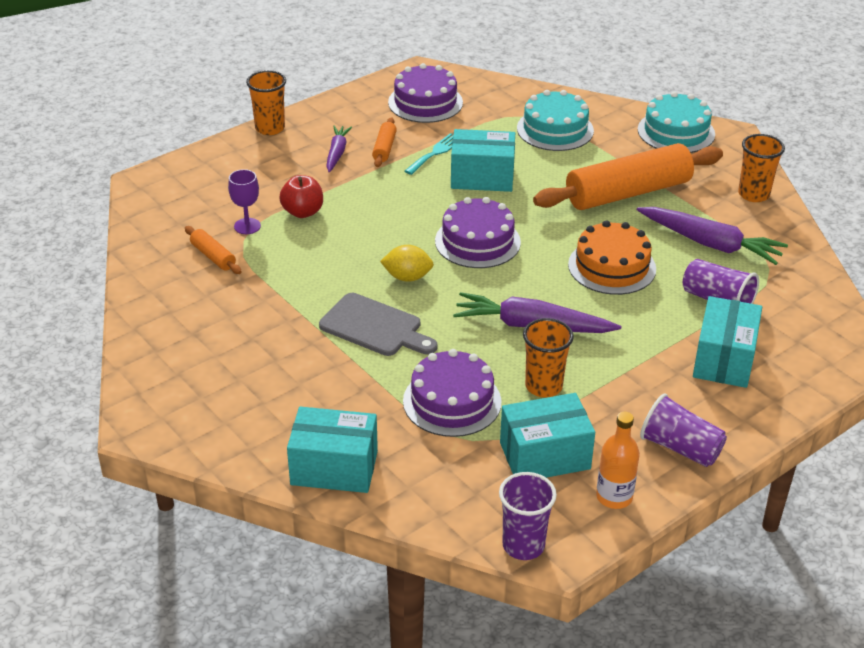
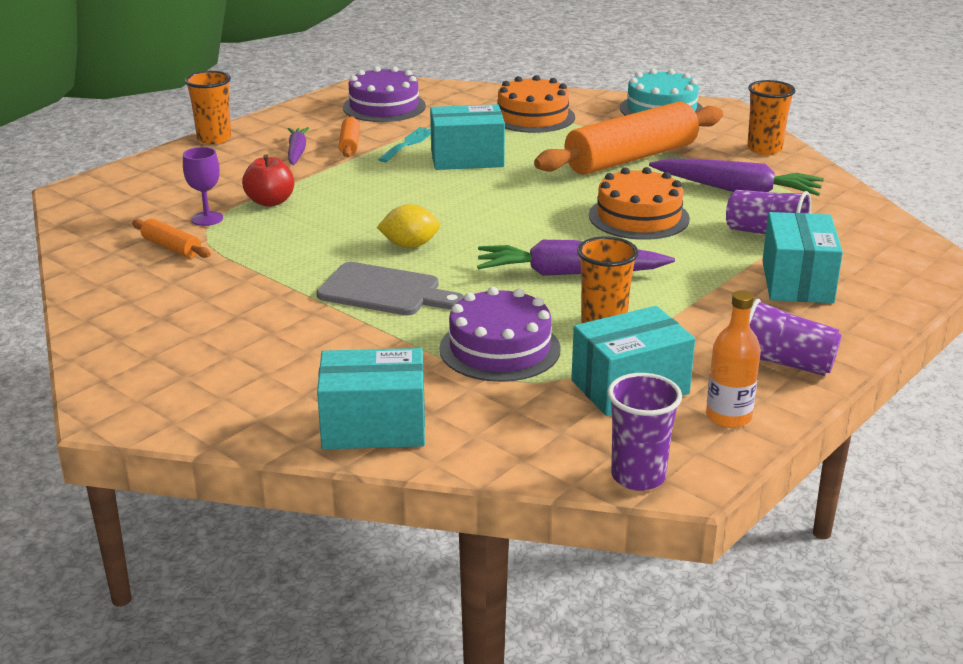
camera: 10 degrees left, 10 degrees down
(477, 241) = (480, 209): purple cake -> none
(555, 129) = (532, 117): turquoise cake -> orange cake

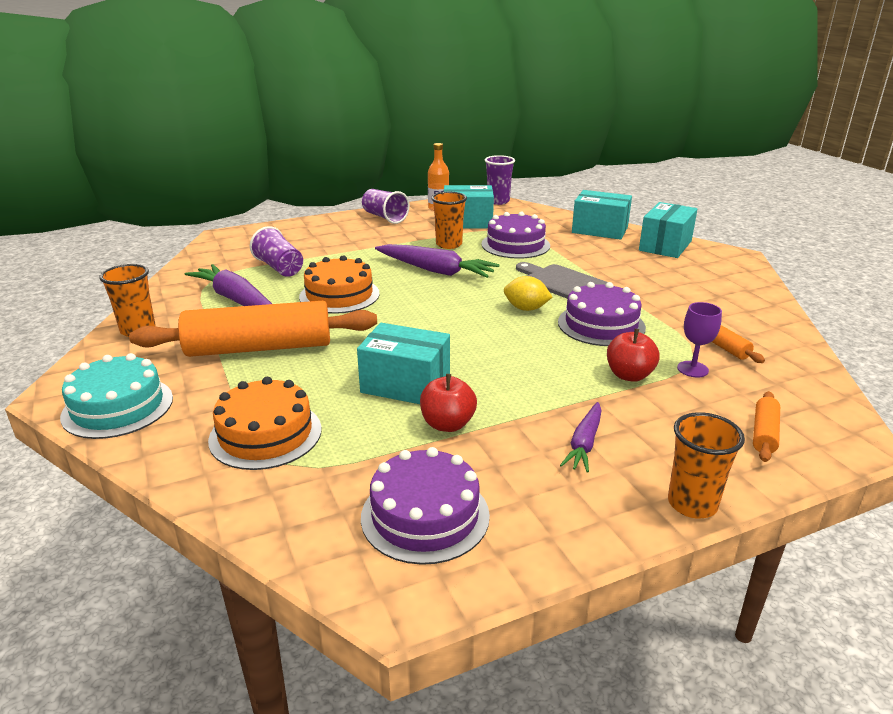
camera: 155 degrees left, 0 degrees up
(313, 244) = (601, 325): none -> purple cake
(350, 144) = (515, 441): orange rolling pin -> orange rolling pin (764, 433)
(408, 143) = (447, 424): turquoise fork -> red apple
(797, 282) = (315, 243): turquoise box -> turquoise box (665, 246)

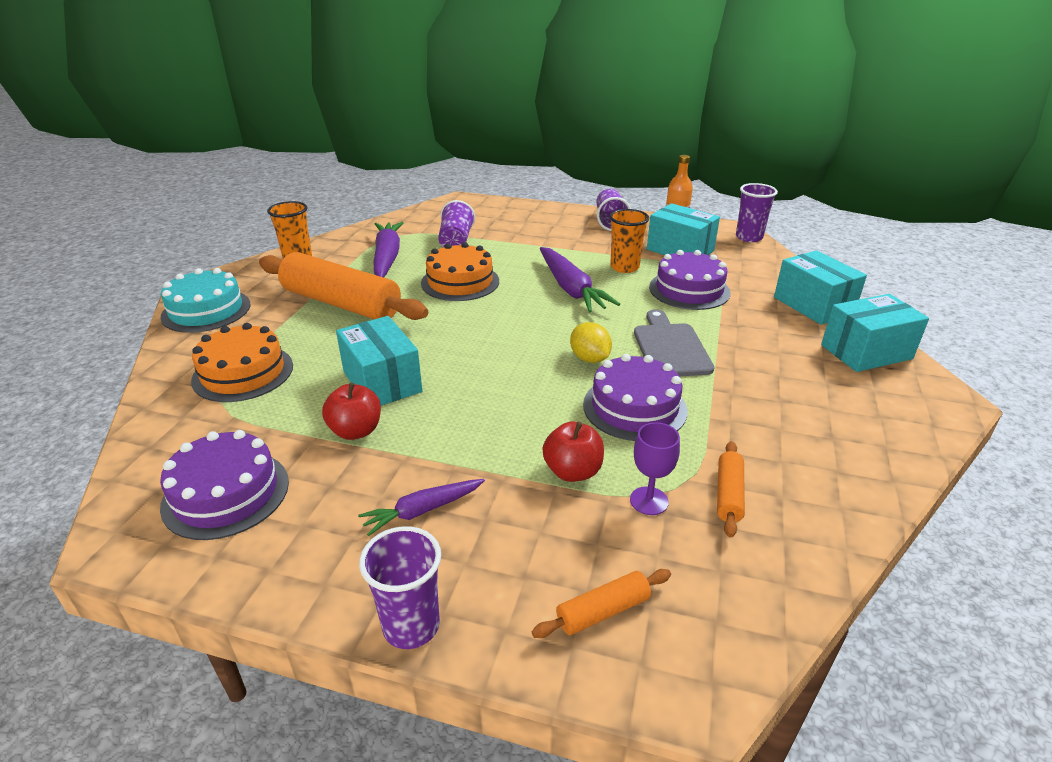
camera: 40 degrees right, 5 degrees up
(692, 504) = (411, 626): orange cup -> purple cup

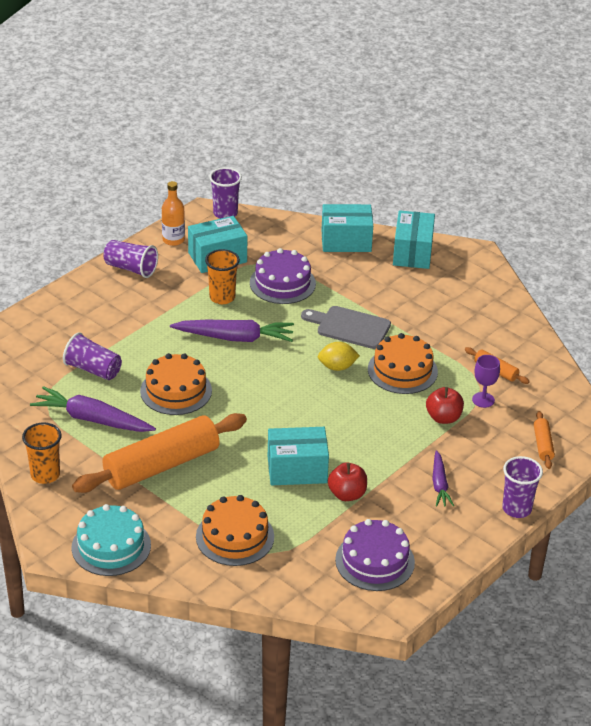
camera: 65 degrees left, 5 degrees up
(634, 407) = (402, 370): purple cake -> orange cake

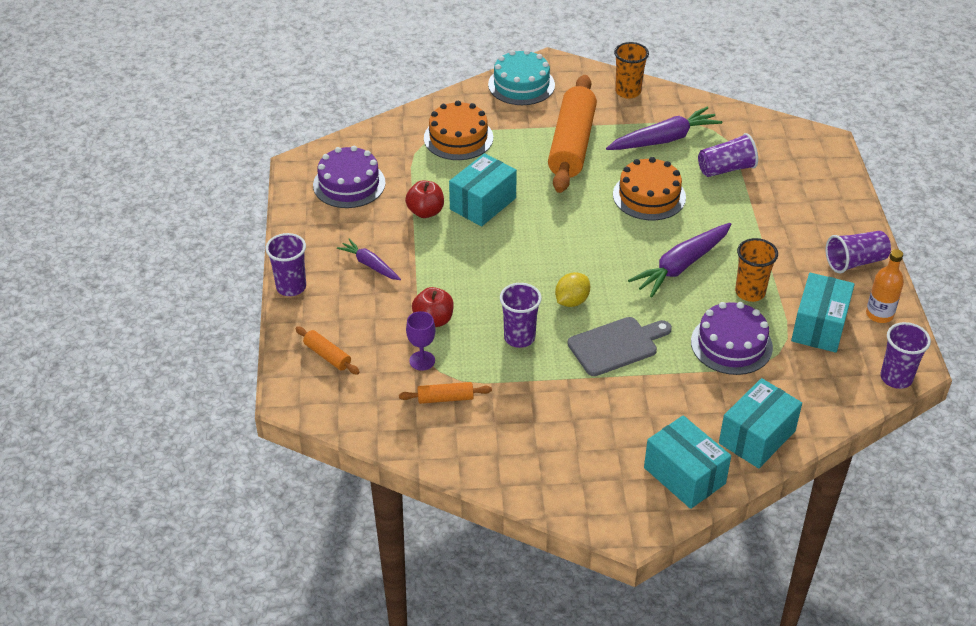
camera: 135 degrees right, 5 degrees up
(402, 370) = (519, 338): orange cake -> purple cup

